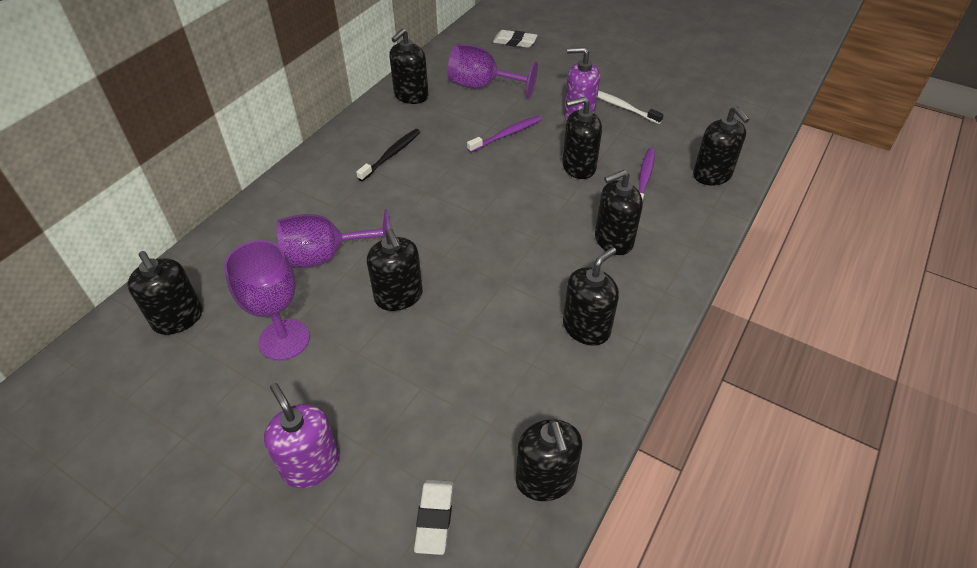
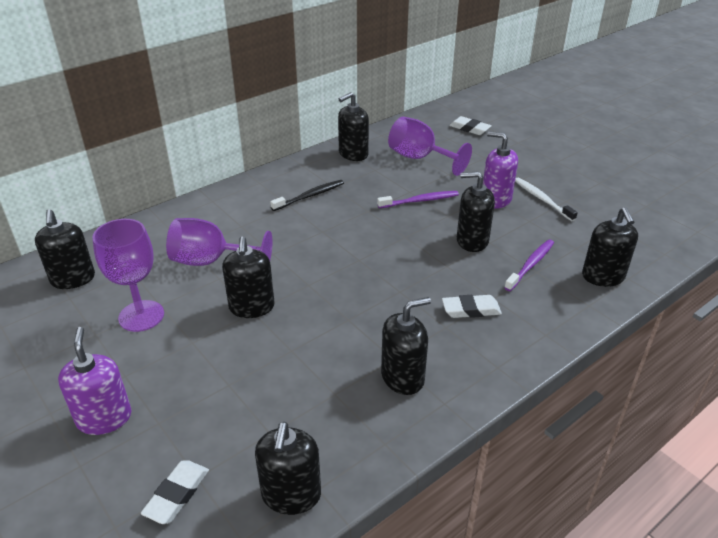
camera: 20 degrees right, 10 degrees down
(613, 240) = (471, 310): black soap dispenser -> white eraser

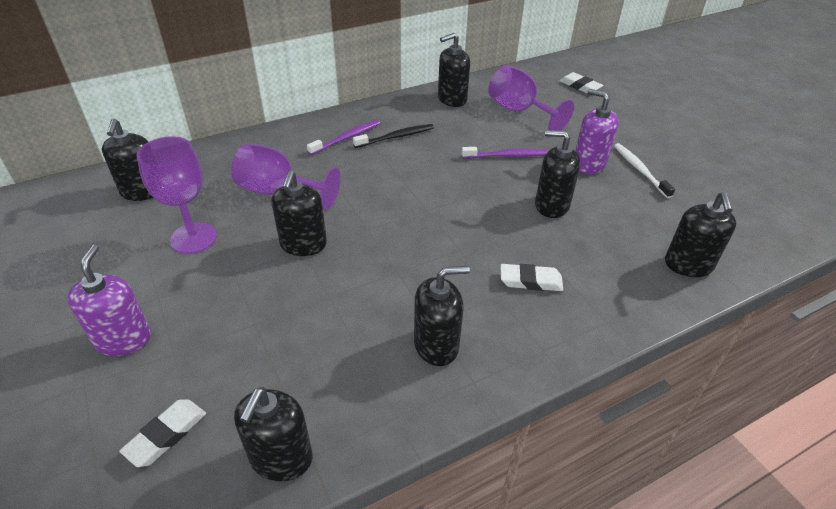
camera: 10 degrees right, 5 degrees up
(530, 265) = (609, 240): purple toothbrush -> purple toothbrush (347, 138)

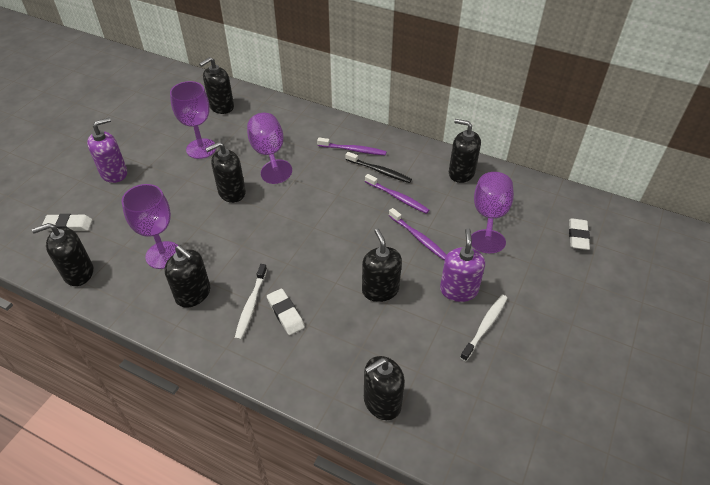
camera: 55 degrees right, 5 degrees up
(342, 348) = (163, 255): none -> purple goblet
(443, 143) = (397, 197): none -> purple toothbrush
(496, 302) = (251, 305): none -> white toothbrush

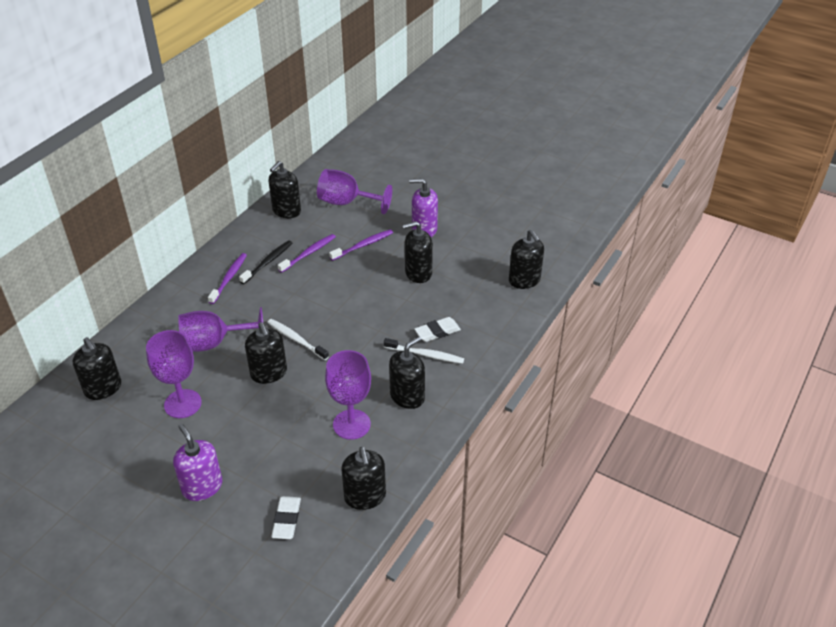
camera: 85 degrees left, 5 degrees down
(485, 326) = (460, 221): white toothbrush -> white toothbrush (296, 339)
(578, 236) = (378, 162): white eraser -> none

